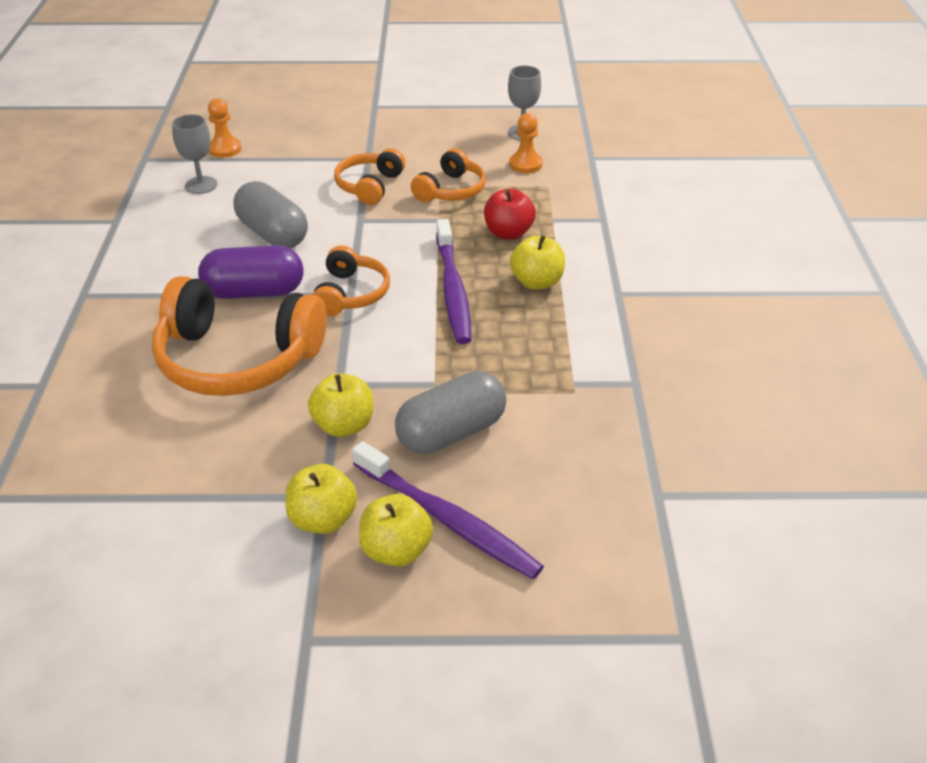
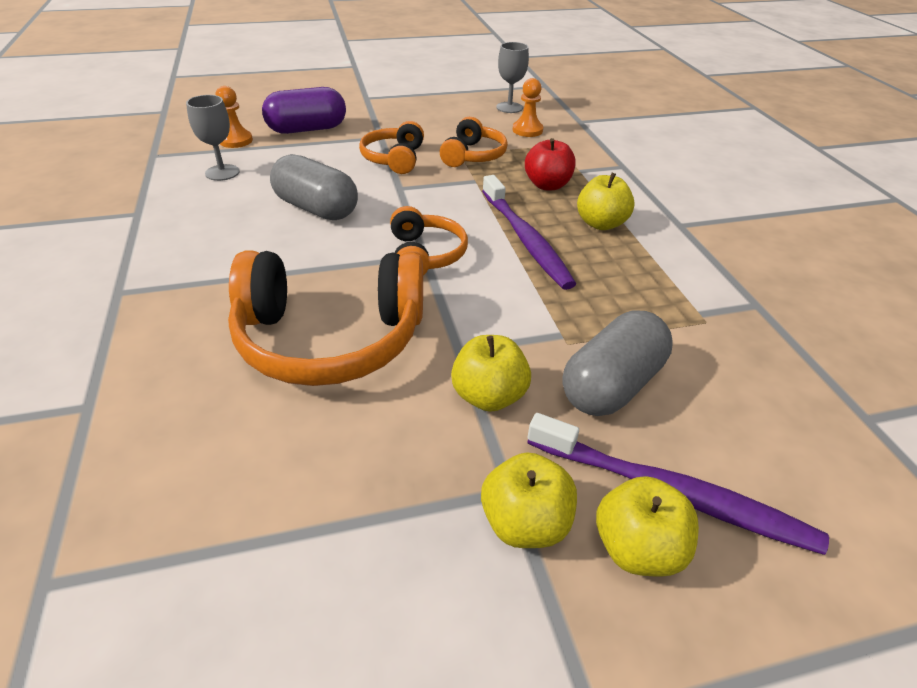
camera: 15 degrees left, 0 degrees up
(254, 292) = (320, 265): purple capsule -> purple capsule (307, 129)

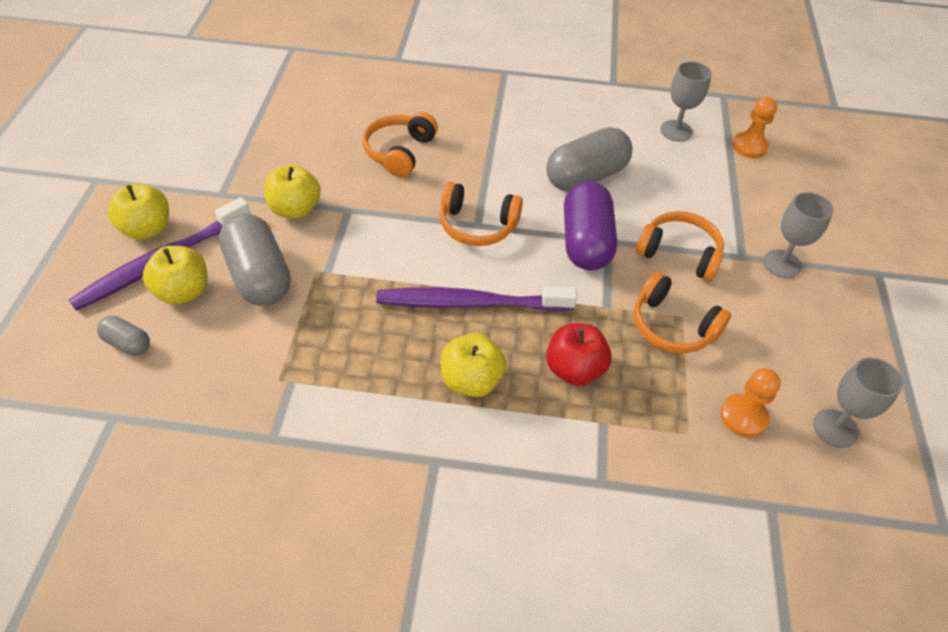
camera: 110 degrees right, 10 degrees up
(307, 129) = (773, 201): purple capsule -> purple capsule (585, 242)
(330, 338) = (399, 152): orange headphones -> orange headphones, size x0.55
(379, 124) = (782, 264): none -> grey goblet
(525, 523) = (198, 192): yellow apple -> yellow apple (183, 292)
(797, 457) = (128, 343): none -> grey capsule

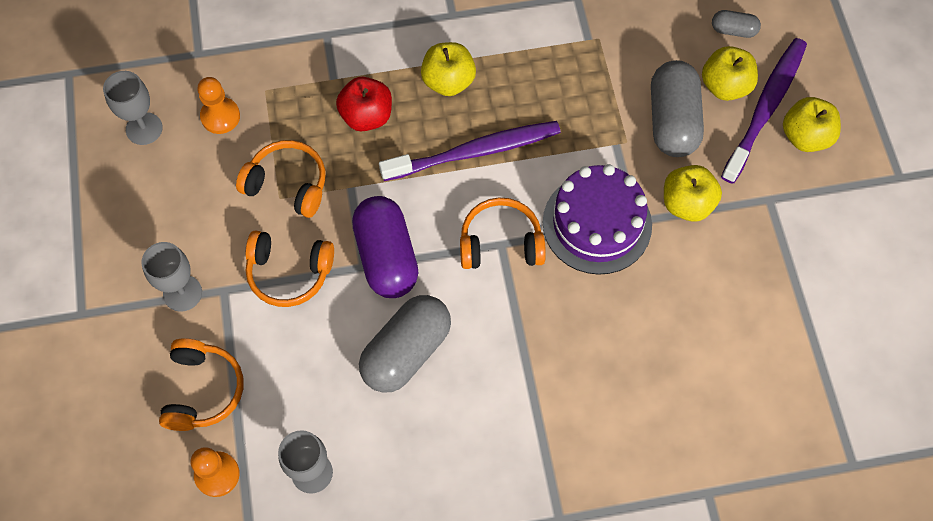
camera: 165 degrees right, 15 degrees up
(259, 276) = (672, 121): grey capsule -> grey capsule turned 45 degrees clockwise
(384, 216) = (597, 223): none -> purple cake
(399, 152) = (624, 319): orange headphones -> orange headphones (202, 390)

